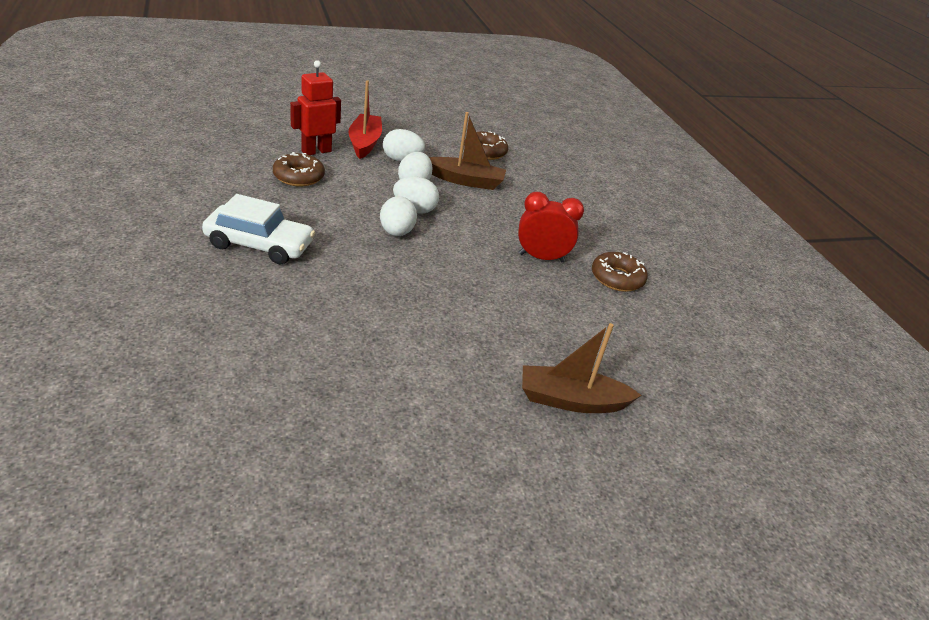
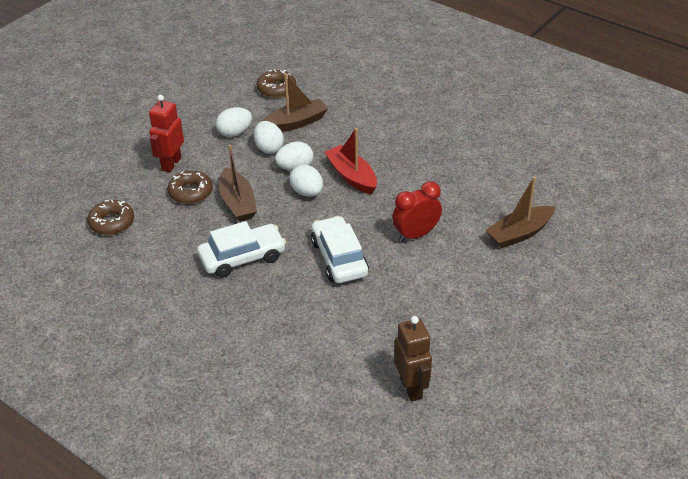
camera: 30 degrees left, 5 degrees up
(220, 474) = (411, 388): none -> brown robot
(324, 205) = (237, 203): none -> brown boat
(343, 299) = (339, 258): none -> white car
(365, 143) = (192, 135): red boat -> red boat (352, 176)
(541, 257) = (407, 153): red clock -> red clock (416, 234)
(617, 278) = (462, 139): brown donut -> brown donut (111, 222)

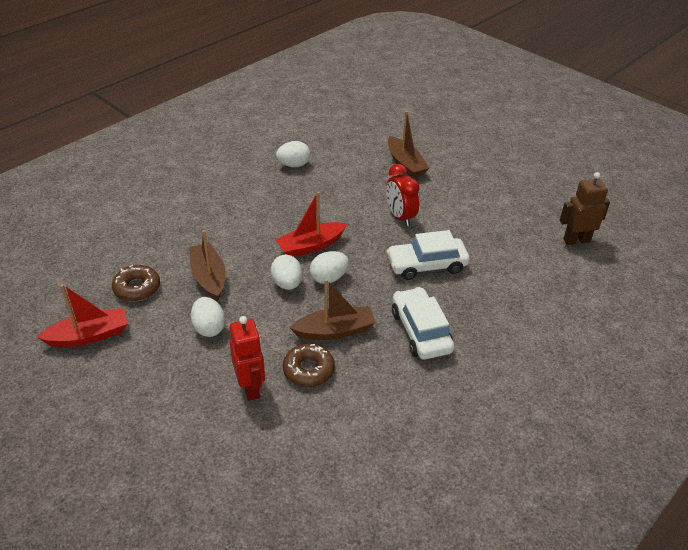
camera: 85 degrees left, 0 degrees up
(111, 222) = (349, 446): brown donut -> none
(171, 164) = (250, 387): red robot -> red robot turned 135 degrees counterclockwise
(220, 78) = (89, 336): none -> red boat
(269, 148) = (247, 301): white egg -> white egg (294, 165)

